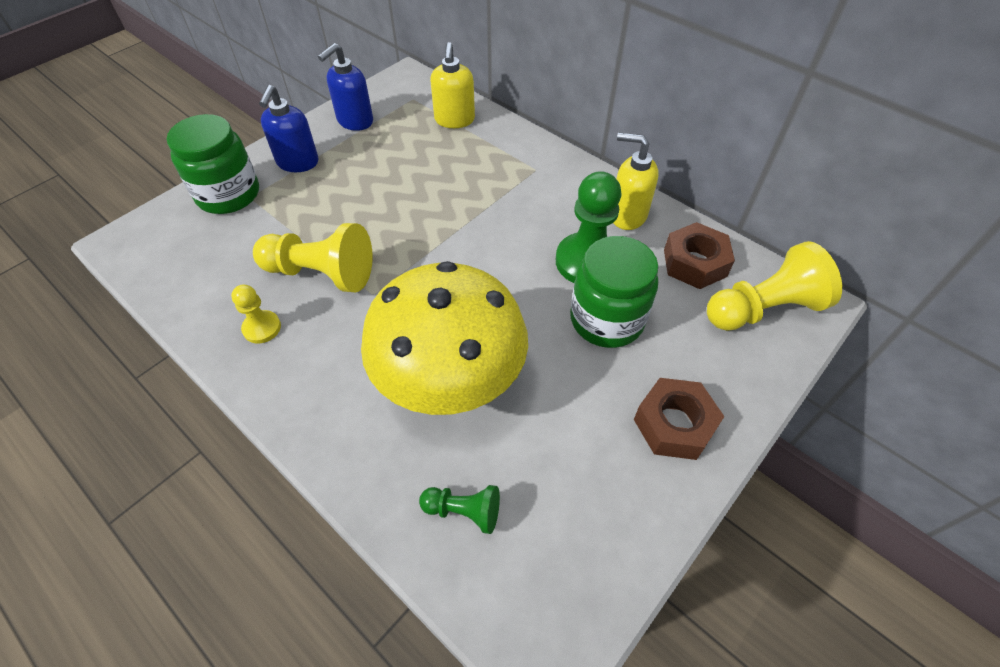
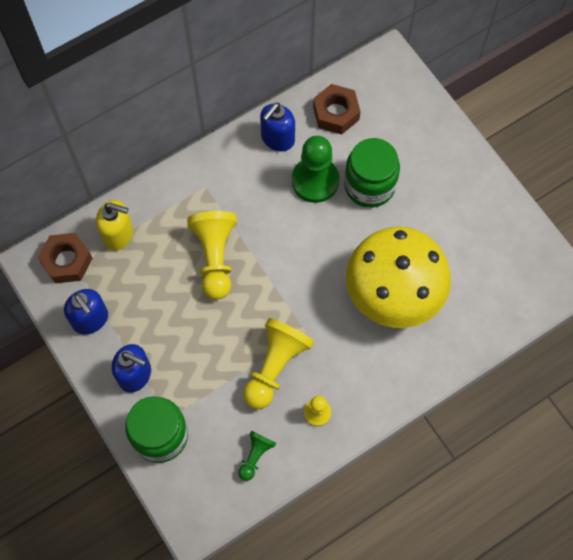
camera: 75 degrees left, 15 degrees up
(464, 511) = (482, 304): green pawn -> green pawn (255, 456)
(627, 215) = (277, 139): yellow soap dispenser -> blue soap dispenser
(674, 424) = (454, 175): brown nut -> brown nut (67, 261)
(763, 309) = (385, 90): yellow pawn -> yellow pawn (215, 257)

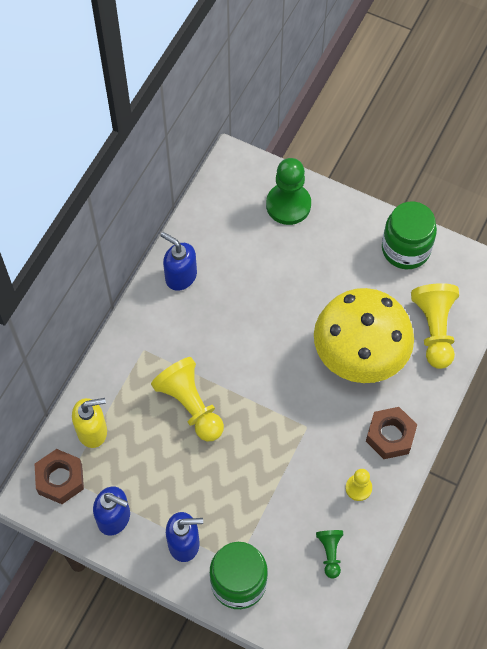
camera: 30 degrees left, 5 degrees down
(275, 366) = (299, 469): yellow pawn -> yellow pawn (434, 330)
(277, 139) = (180, 276): blue soap dispenser -> blue soap dispenser turned 120 degrees clockwise
(315, 181) = (235, 295): green pawn -> green pawn (288, 205)
(336, 113) = (217, 229): brown nut -> brown nut (390, 436)
(369, 185) = (283, 276): green jar -> green jar (406, 249)

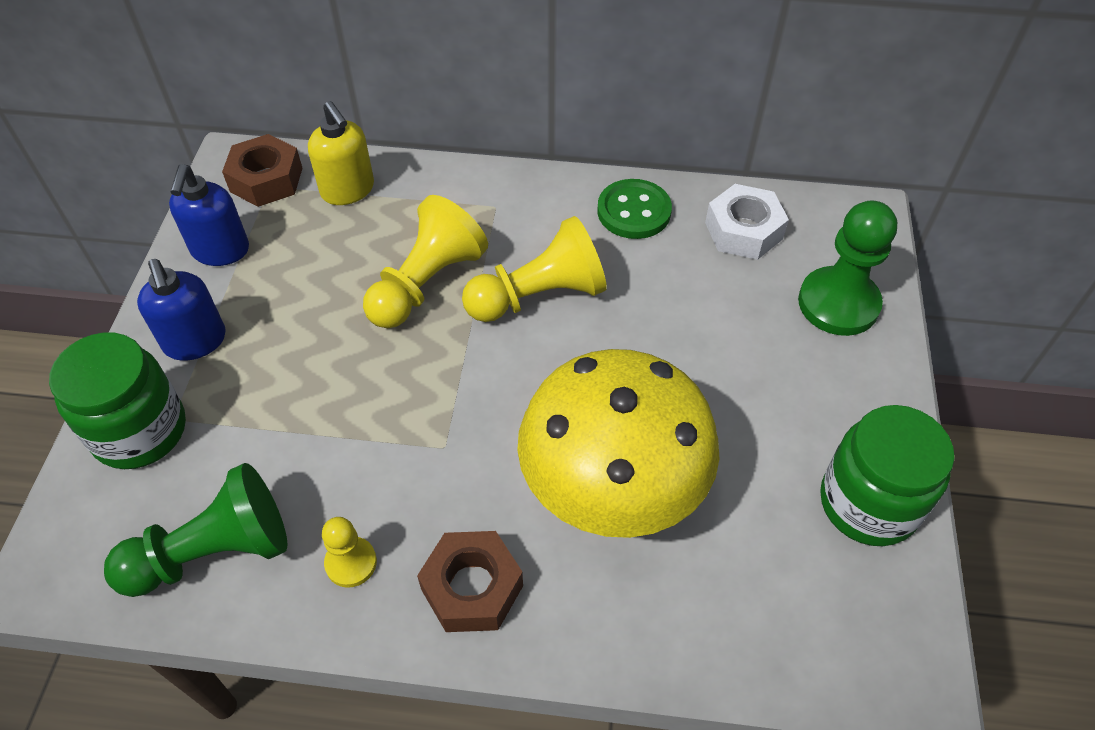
camera: 70 degrees right, 10 degrees down
(180, 276) = (634, 211): blue soap dispenser -> green button
(219, 226) = (743, 231): none -> white nut
(330, 553) = (213, 552): green pawn -> green pawn, size x1.88
(434, 330) = (727, 604): yellow pawn -> yellow pawn (539, 296)

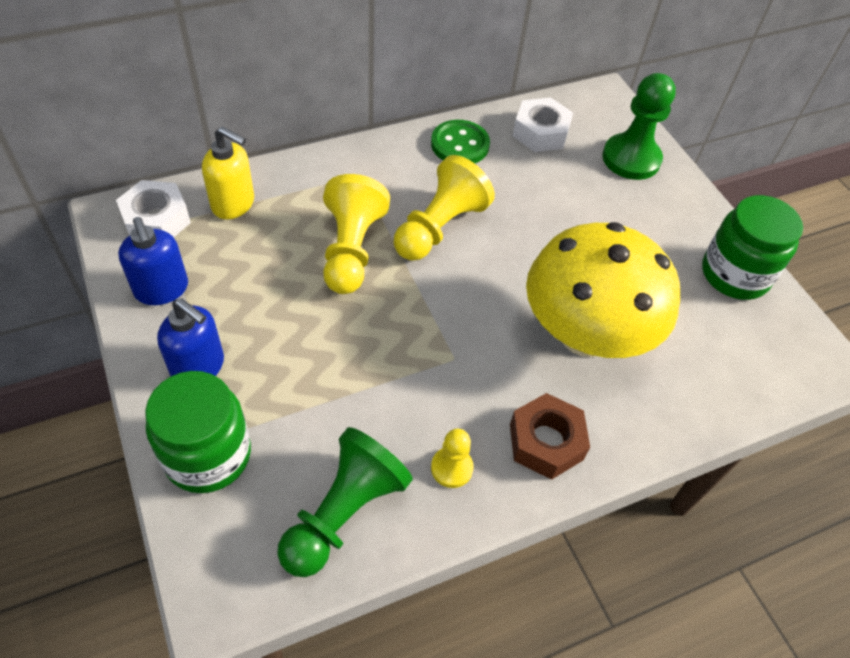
camera: 35 degrees left, 0 degrees up
(266, 179) = (156, 220): brown nut -> white nut

